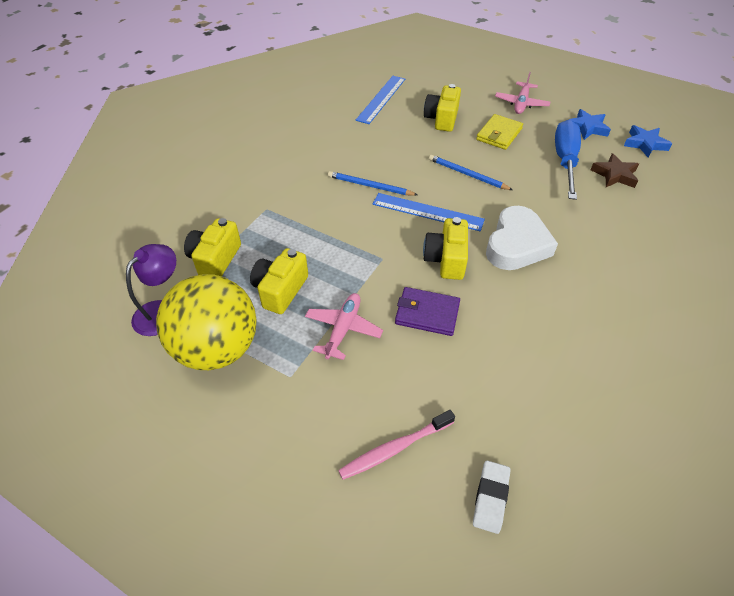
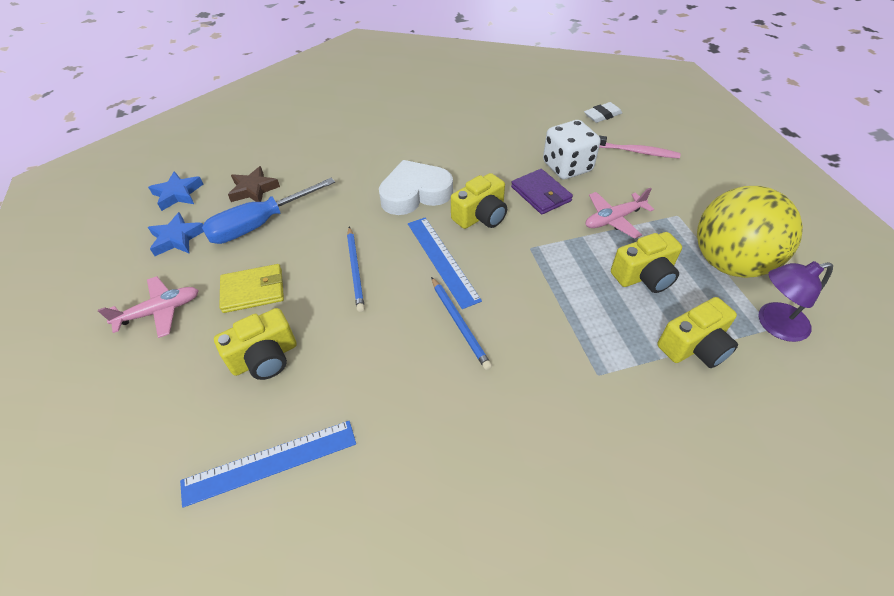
camera: 135 degrees left, 0 degrees up
(439, 365) = (567, 167): none -> white dice

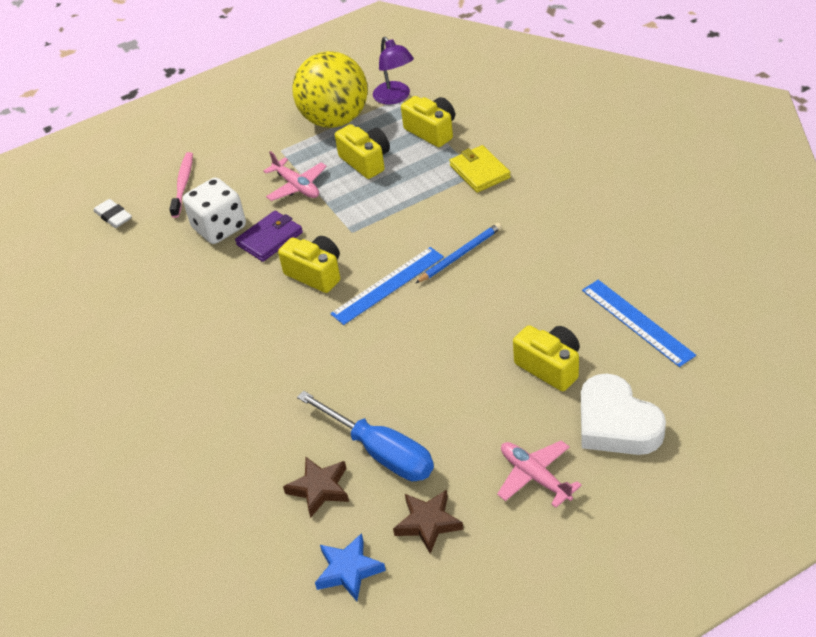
camera: 100 degrees left, 5 degrees down
(177, 238) = (428, 523): blue star -> brown star
(253, 290) = (478, 412): yellow wallet -> yellow wallet (479, 171)
(355, 269) = (422, 343): blue pencil -> none
(415, 193) = (291, 334): white heart -> white heart (616, 424)

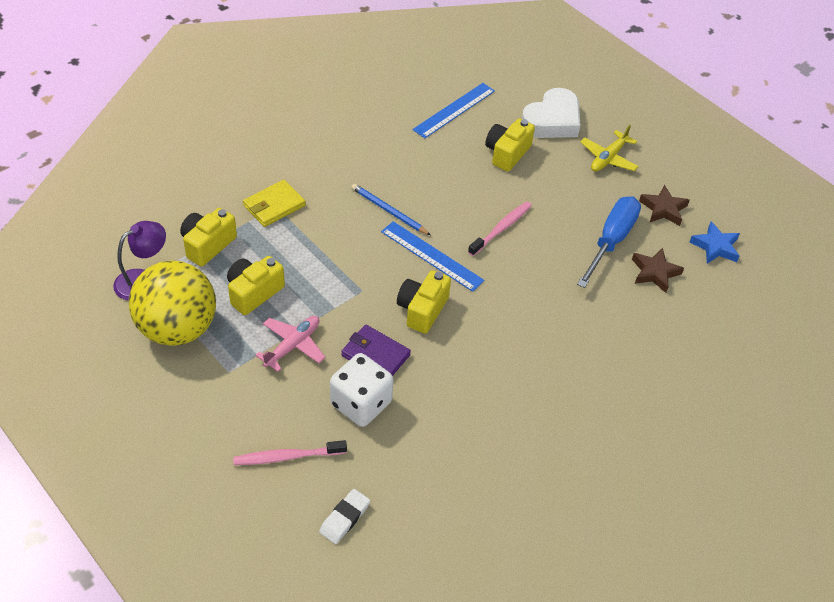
camera: 110 degrees left, 5 degrees up
(419, 347) = (501, 228): none -> pink toothbrush
(535, 476) = (608, 158): pink plane -> yellow plane

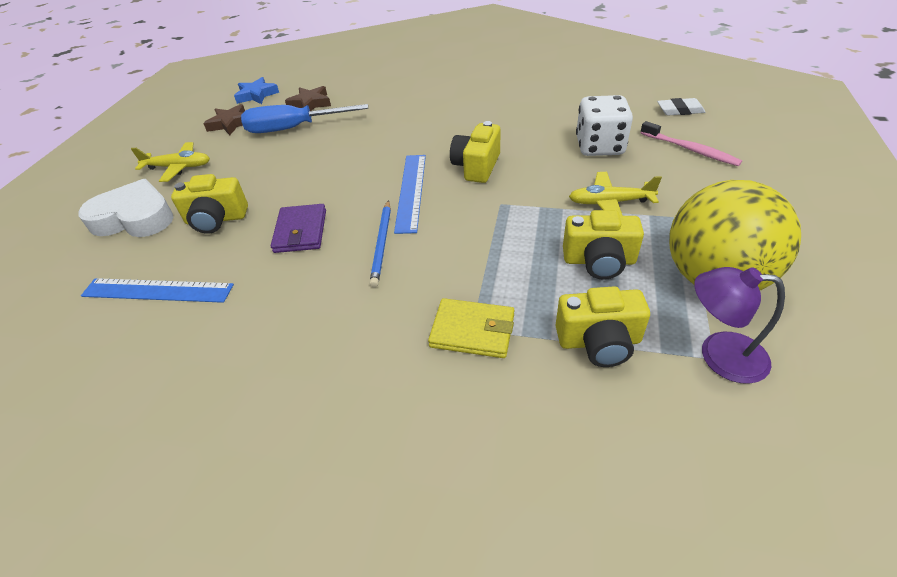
camera: 120 degrees left, 5 degrees down
(293, 345) = (609, 203): pink plane -> yellow plane
(375, 355) = (551, 163): purple wallet -> purple wallet (300, 231)
(422, 310) = (476, 166): yellow camera -> yellow camera turned 120 degrees clockwise
(501, 228) = (333, 175): pink toothbrush -> none

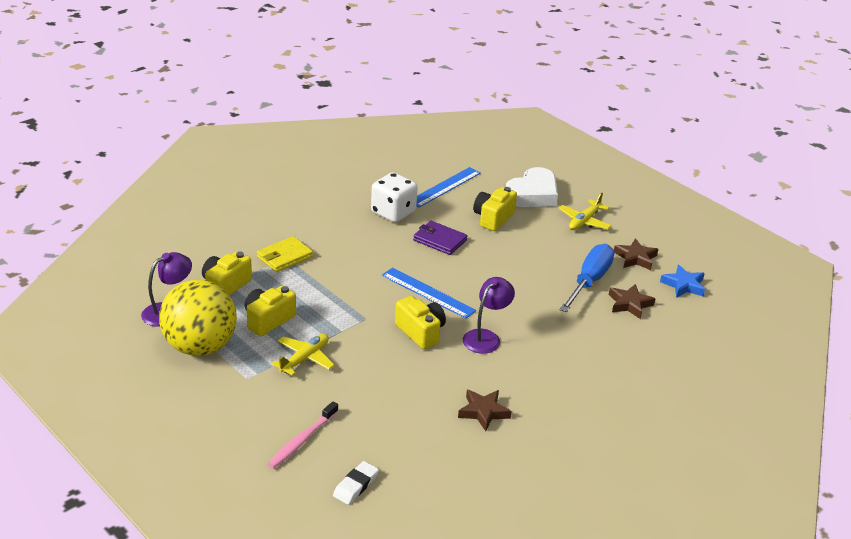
camera: 120 degrees right, 10 degrees down
(382, 244) = (388, 260): blue pencil -> none
(438, 137) = (486, 337): none -> purple lamp
(527, 103) = (483, 412): none -> brown star
(599, 146) = (367, 401): white dice -> white dice (393, 212)
(690, 150) = (302, 440): pink toothbrush -> pink toothbrush turned 45 degrees counterclockwise

